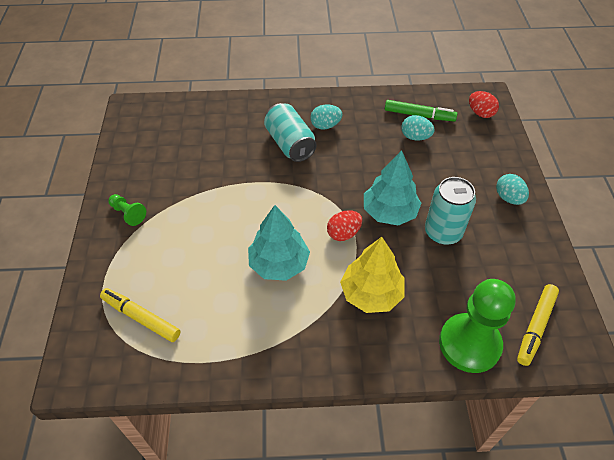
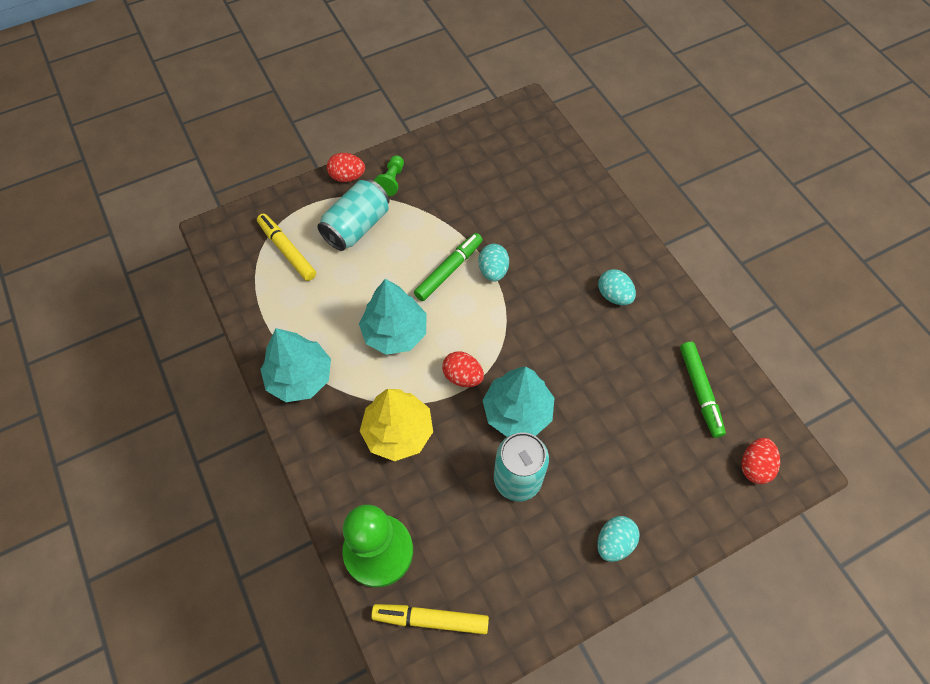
camera: 65 degrees right, 10 degrees up
(97, 243) = (347, 177): none -> red egg
(141, 317) = (287, 250): yellow marker -> yellow marker turned 45 degrees counterclockwise
(244, 207) = (449, 270): none -> green marker
(282, 351) = (300, 377): none -> turquoise tree
(290, 144) = (562, 272): turquoise can -> turquoise can (357, 226)
(415, 137) = (656, 400): turquoise egg -> turquoise egg (493, 271)

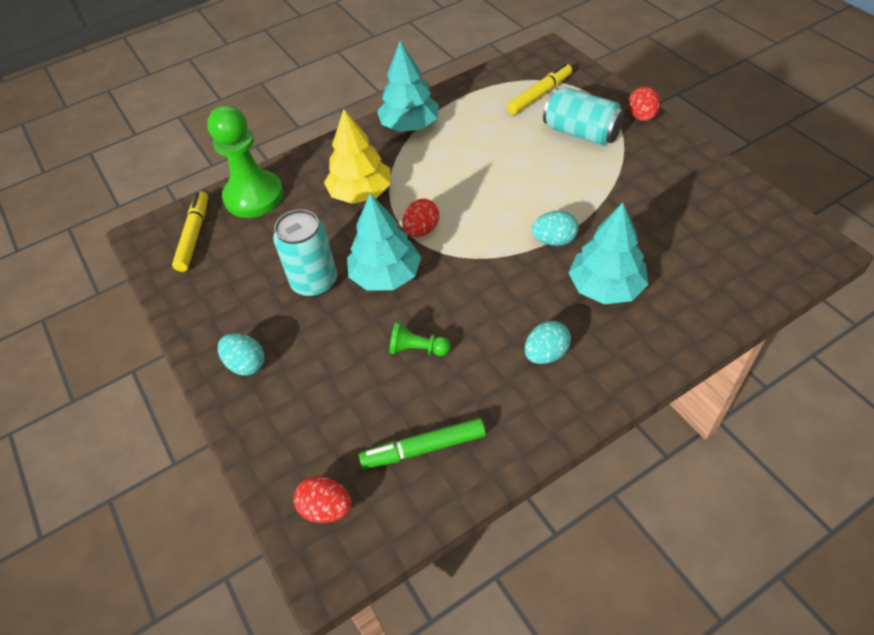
camera: 90 degrees right, 10 degrees down
(391, 181) = (649, 148): green pawn -> green pawn (417, 349)
(395, 332) = (464, 176): turquoise tree -> turquoise tree (605, 287)
(449, 270) = (545, 205): green marker -> none

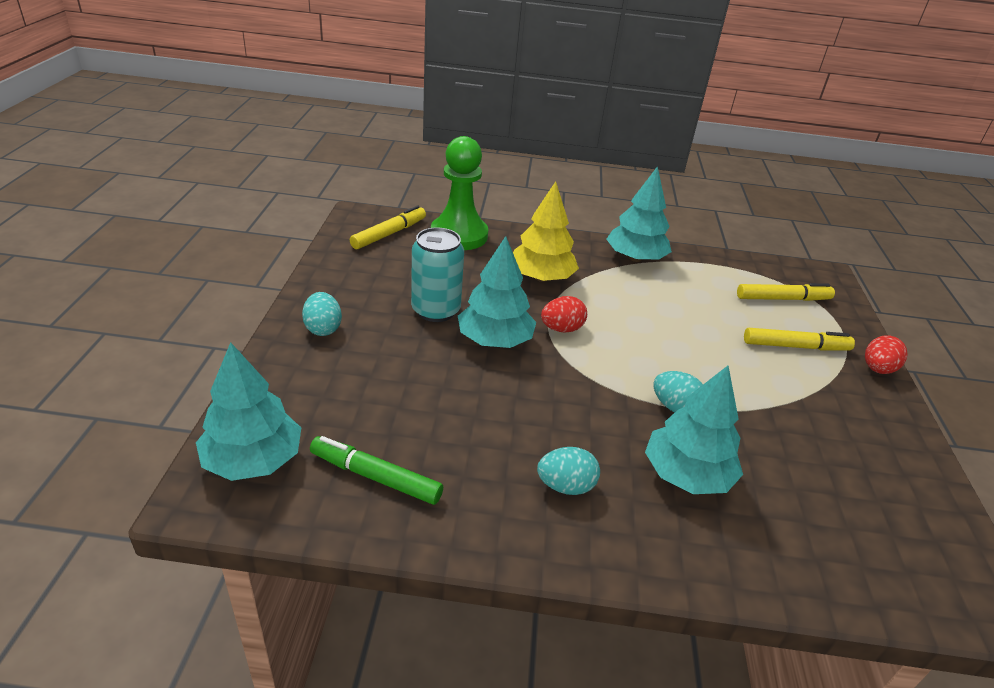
camera: 30 degrees right, 15 degrees down
(326, 508) = (253, 460): red egg -> turquoise tree
(417, 349) = (458, 405): green pawn -> none
(581, 133) = (795, 346): turquoise can -> yellow marker

